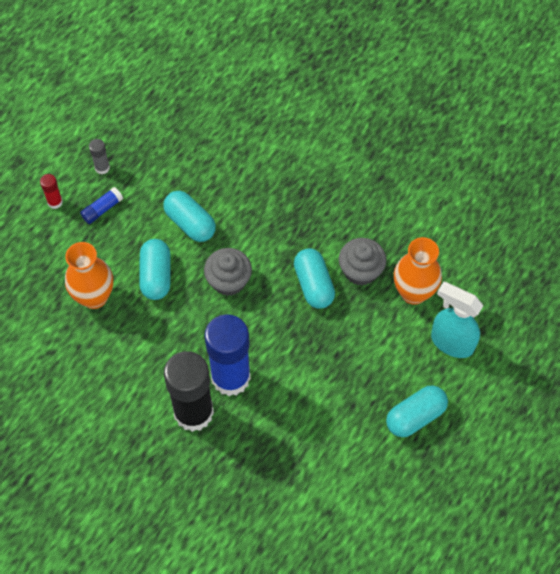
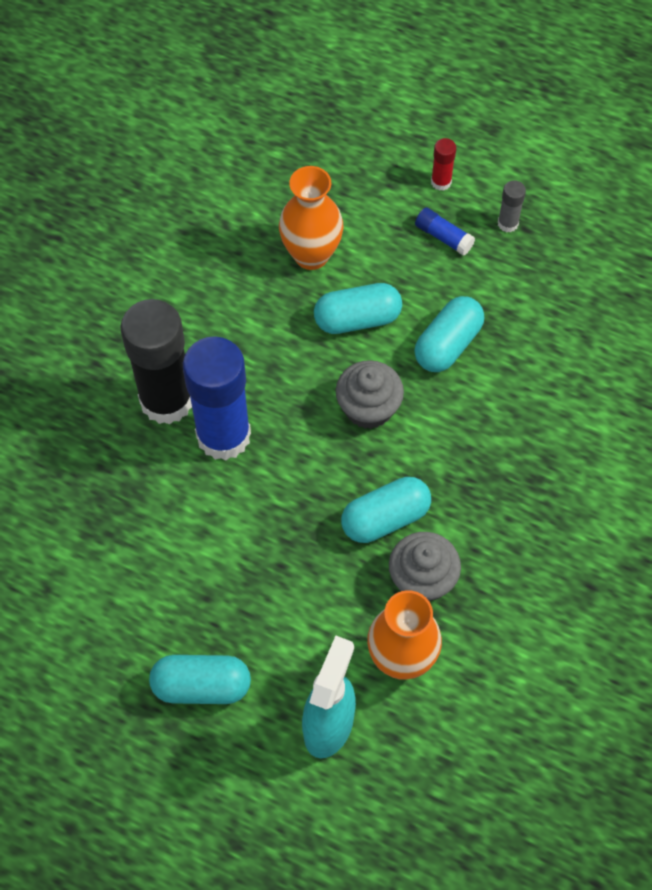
camera: 80 degrees right, 0 degrees up
(415, 416) = (201, 686): turquoise capsule -> turquoise capsule turned 45 degrees counterclockwise

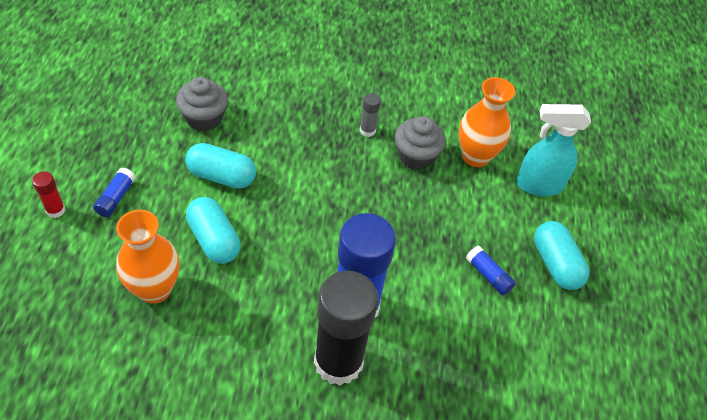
camera: 115 degrees left, 10 degrees down
(214, 596) = (488, 275): none -> blue glue stick
(368, 408) = (294, 214): grey cupcake -> grey cupcake (204, 118)
(385, 518) = (381, 185): turquoise capsule -> none
(508, 223) = (94, 158): grey glue stick -> grey glue stick (367, 130)

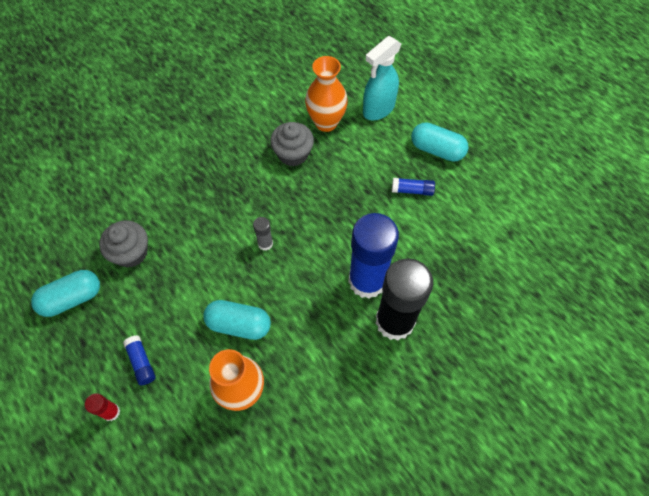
camera: 40 degrees left, 10 degrees up
(221, 176) = (192, 280): turquoise capsule -> turquoise capsule (72, 298)
(367, 130) = (245, 163): grey glue stick -> grey glue stick (265, 243)

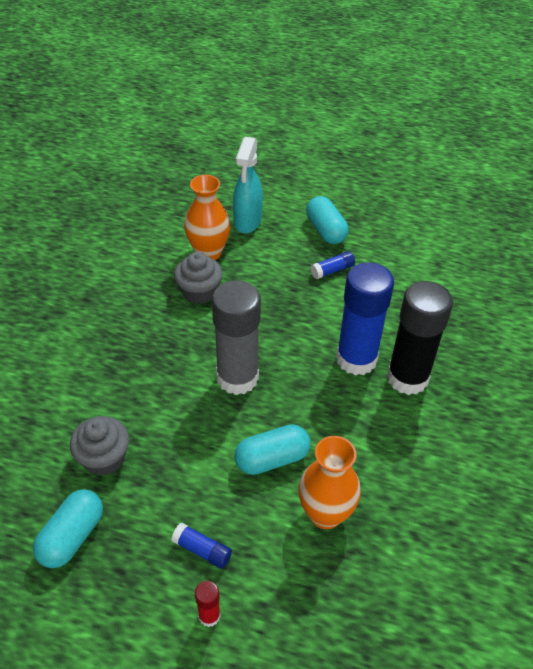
camera: 35 degrees left, 15 degrees down
(265, 243) = (237, 378): grey glue stick -> grey glue stick, size x2.41
(437, 150) = (325, 230): turquoise capsule -> turquoise capsule turned 75 degrees clockwise

